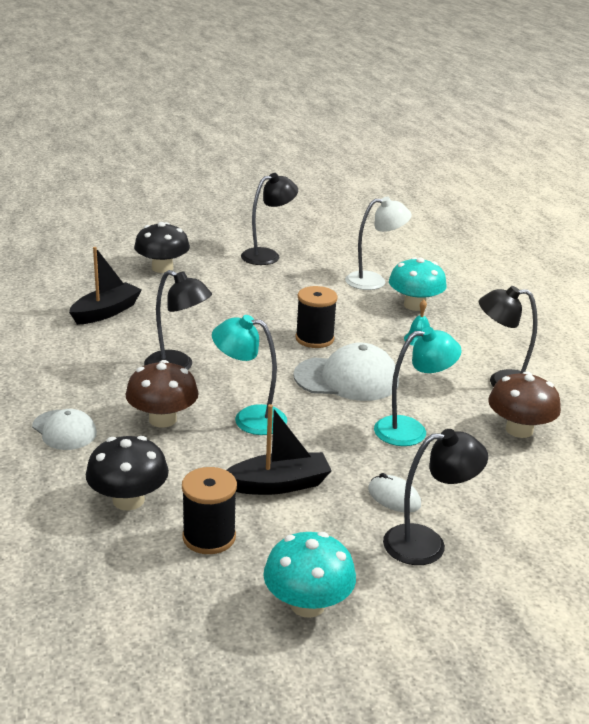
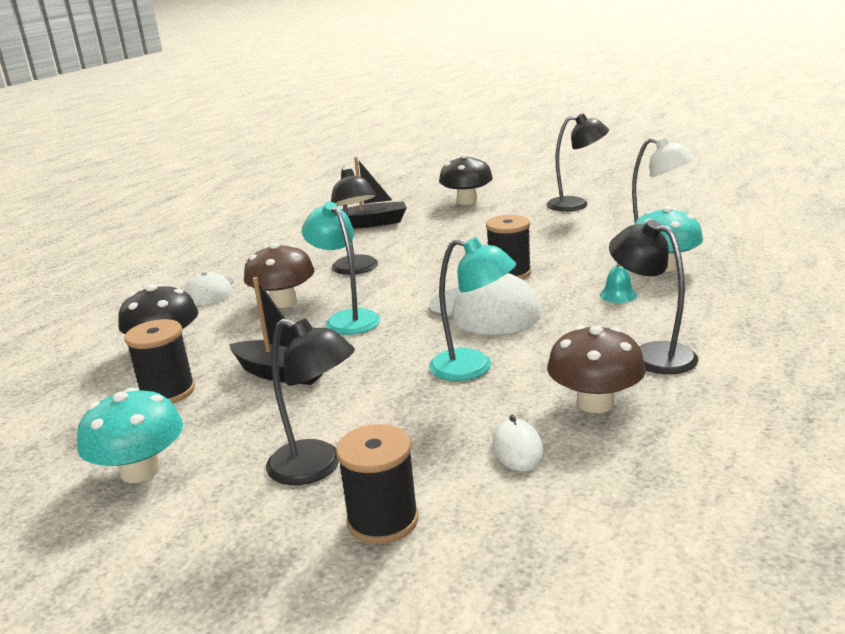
camera: 45 degrees right, 5 degrees down
(394, 497) = (357, 417): white mouse -> white mouse (518, 449)
(520, 558) = (383, 520): none -> black spool

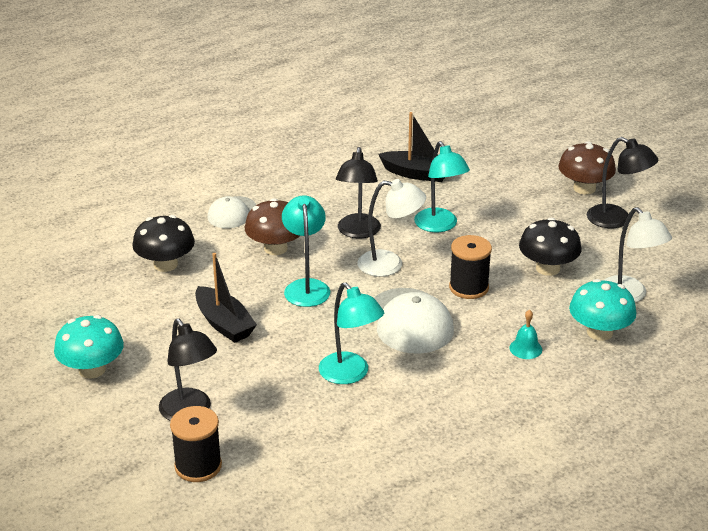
camera: 25 degrees right, 10 degrees up
(168, 392) = (143, 309): black spool -> none
(415, 280) = (390, 264): none -> white lamp
(431, 246) = (439, 226): none -> turquoise lamp
(467, 201) = (525, 174): black mushroom -> black mushroom (548, 268)
(518, 449) = (315, 453): white mouse -> none
(595, 403) = (399, 440): brown mushroom -> brown mushroom (584, 188)
(652, 354) = (482, 417): black lamp -> none

